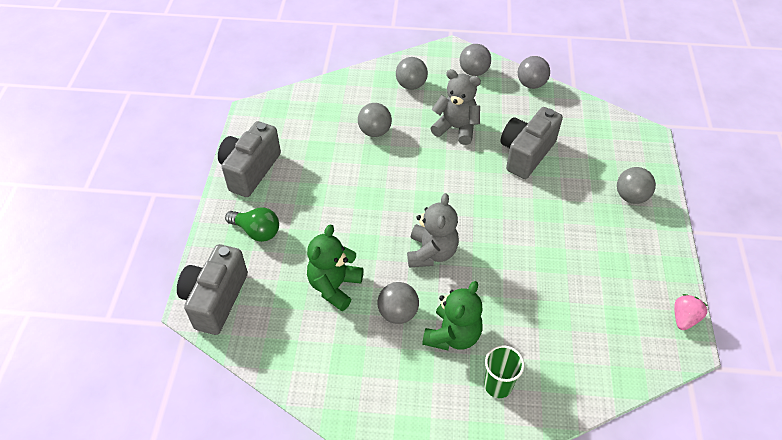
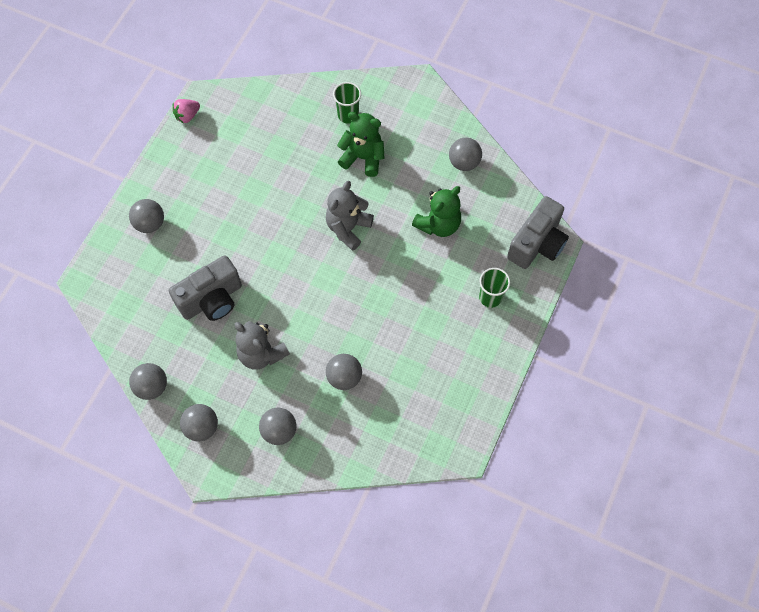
camera: 160 degrees left, 15 degrees up
(250, 170) = (482, 369): grey camera -> none
(257, 231) = (490, 297): green light bulb -> green cup
(398, 313) = (396, 187): grey ball -> grey ball (464, 162)
(452, 335) = (363, 158): green teddy bear -> green teddy bear turned 60 degrees clockwise

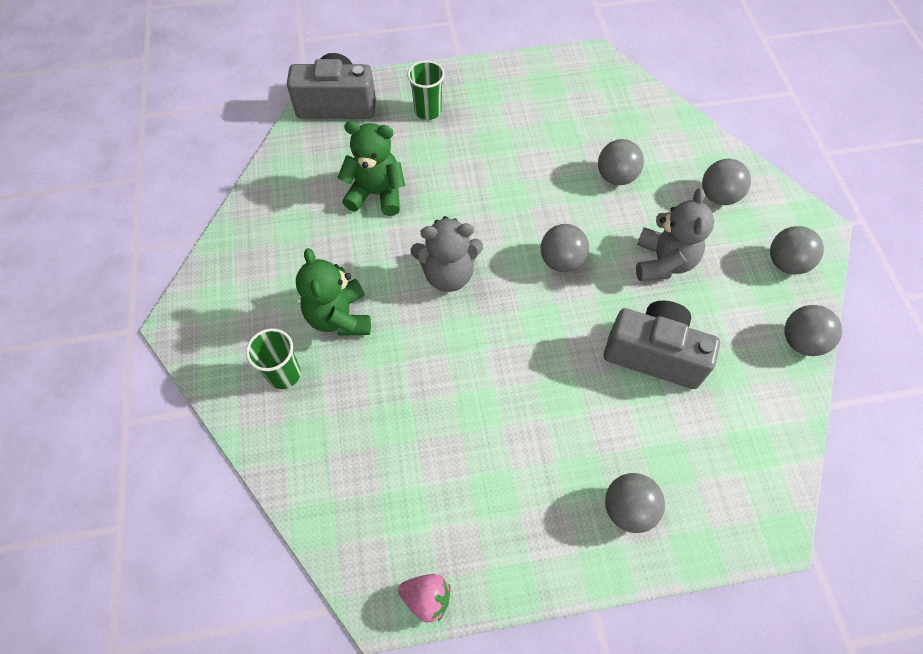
camera: 125 degrees left, 5 degrees down
(464, 162) = (276, 213): grey ball -> grey ball (561, 261)

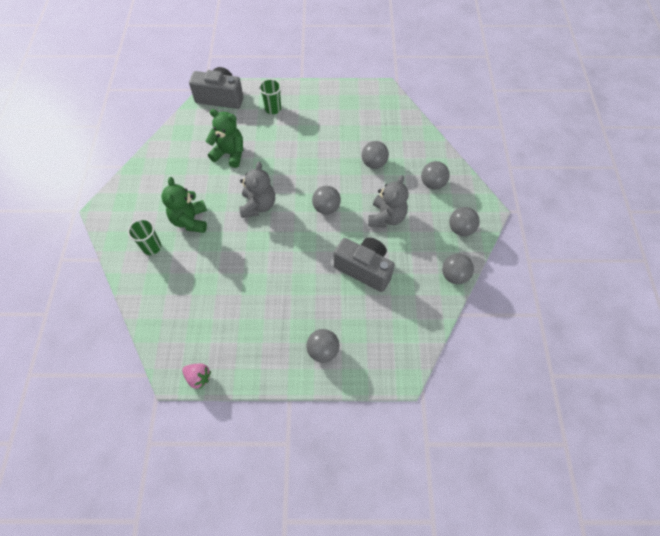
camera: 10 degrees right, 0 degrees up
(448, 274) = (258, 206): grey teddy bear -> grey teddy bear turned 90 degrees counterclockwise

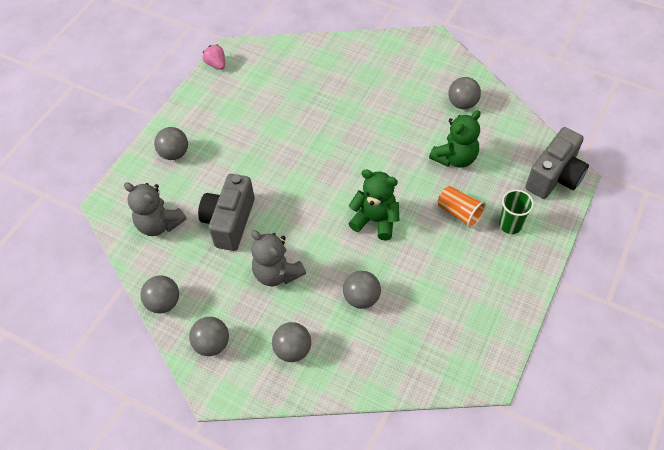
camera: 120 degrees right, 5 degrees down
(152, 247) = (366, 65): green cup -> none
(190, 220) = (380, 100): green teddy bear -> green teddy bear (375, 220)
(198, 377) = (216, 64): pink strawberry -> pink strawberry turned 90 degrees clockwise
(258, 206) = (366, 160): grey teddy bear -> grey teddy bear (159, 224)
(277, 136) = (459, 212): none -> orange cup
(326, 208) = (326, 220): grey ball -> grey ball (462, 104)
(364, 269) = (230, 222): grey camera -> grey camera turned 135 degrees clockwise

